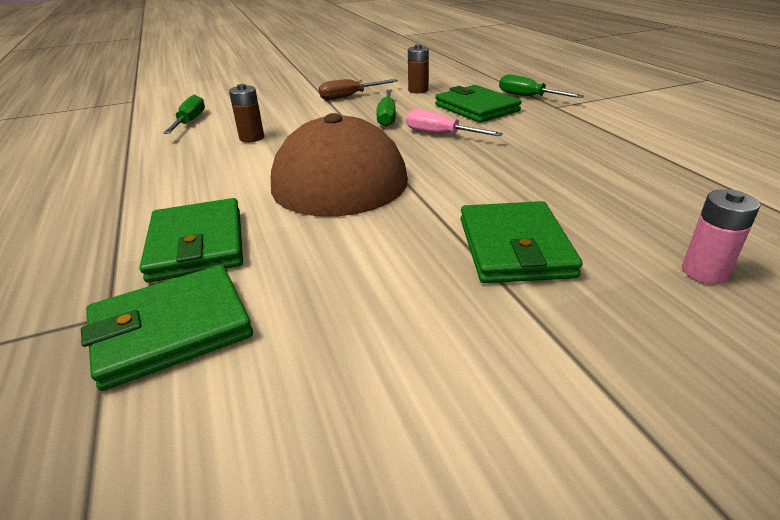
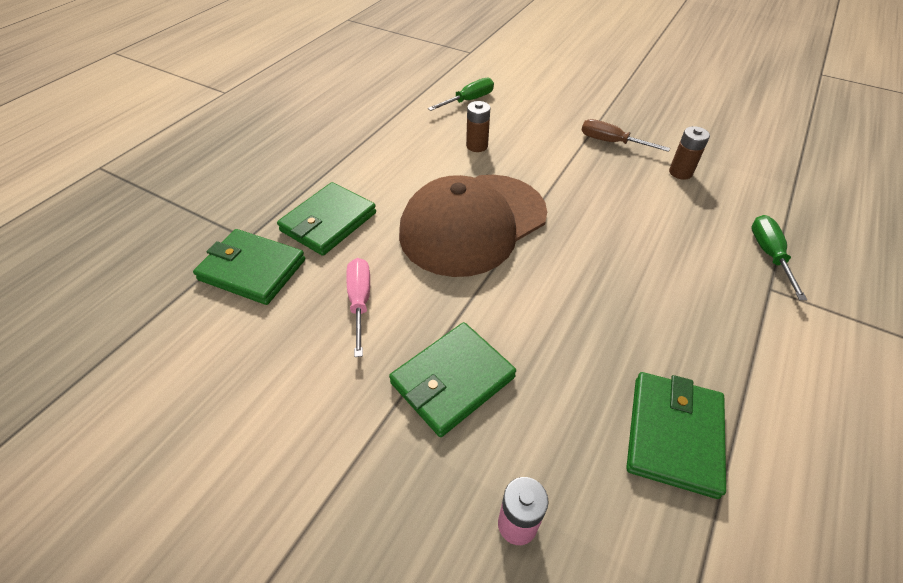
camera: 50 degrees right, 15 degrees up
(387, 117) = (596, 189): green screwdriver -> none
(440, 134) = (599, 241): pink screwdriver -> pink screwdriver (360, 302)
(476, 108) = (688, 233): green wallet -> green wallet (674, 435)

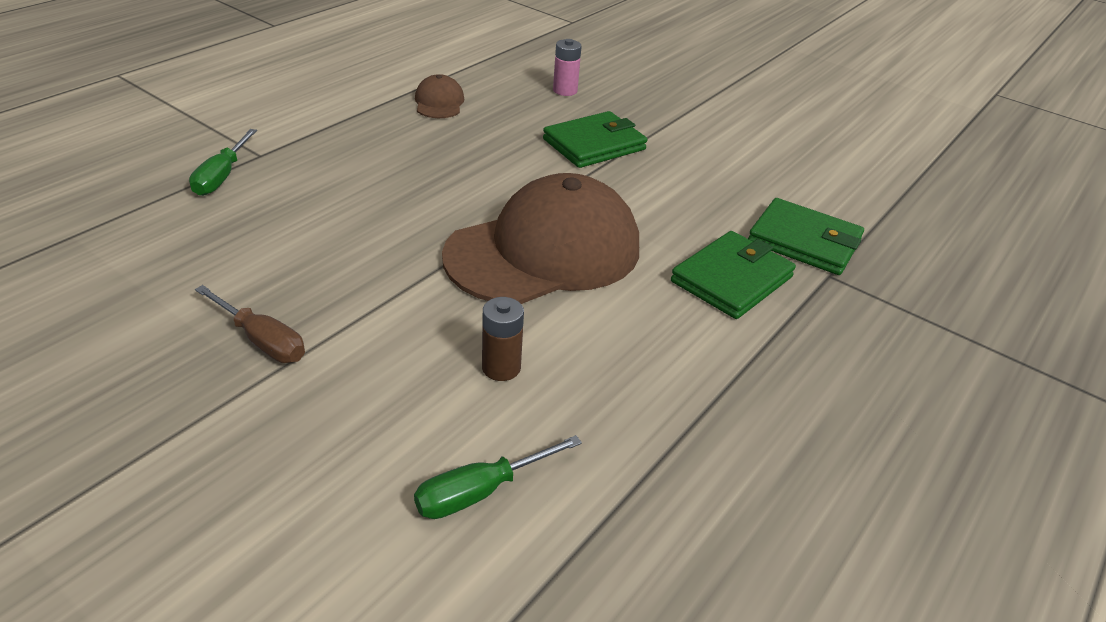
camera: 175 degrees left, 10 degrees down
(360, 302) = (678, 200): pink screwdriver -> none
(674, 435) = (439, 102): green wallet -> brown cap
(680, 172) = (207, 275): brown battery -> none

